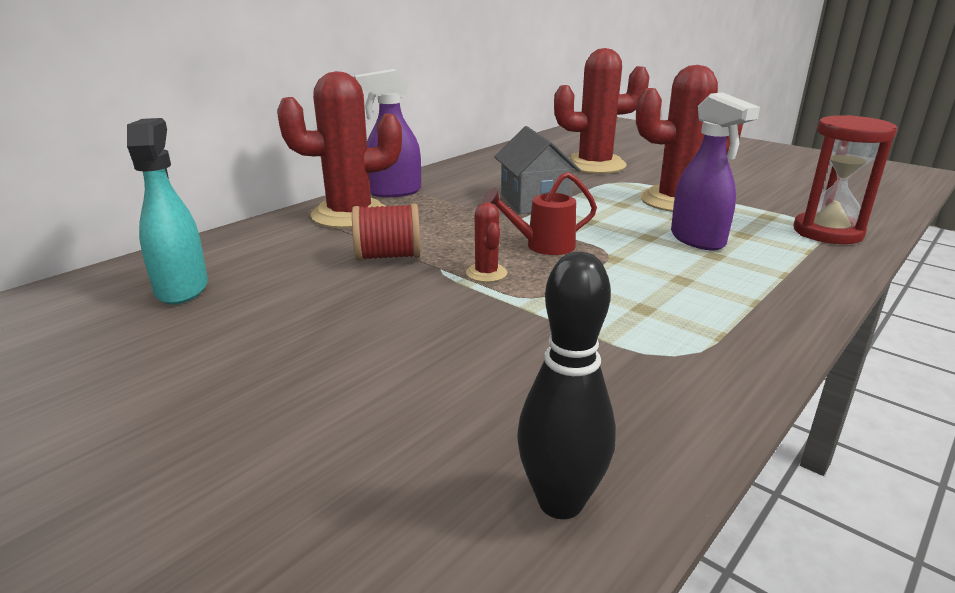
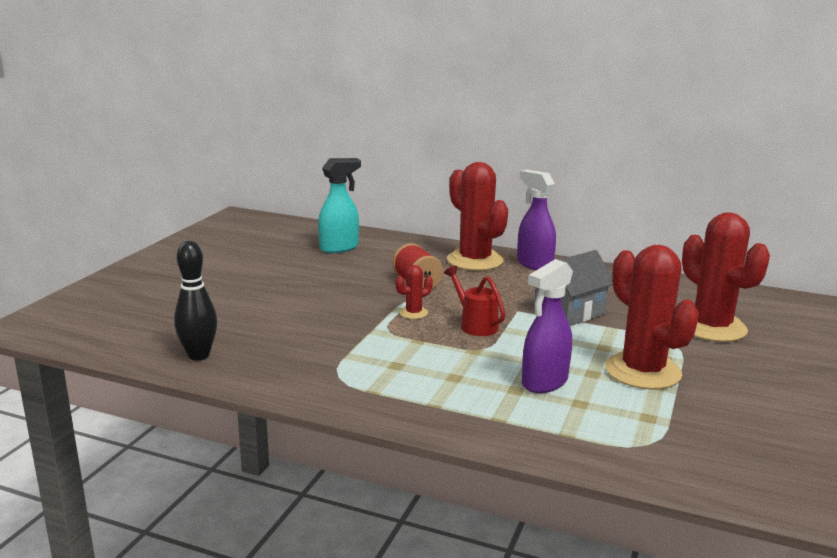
camera: 70 degrees right, 5 degrees down
(827, 232) = (631, 448): red hourglass -> none

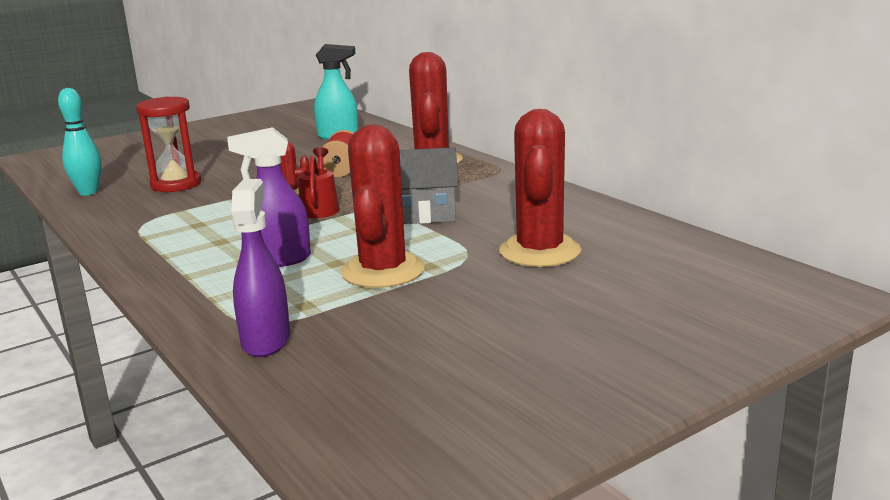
camera: 35 degrees right, 0 degrees up
(199, 355) = (88, 192): black bowling pin -> turquoise bowling pin
(281, 327) = (176, 184): none -> red hourglass
(534, 264) = (482, 171): purple spray bottle -> purple spray bottle (266, 340)

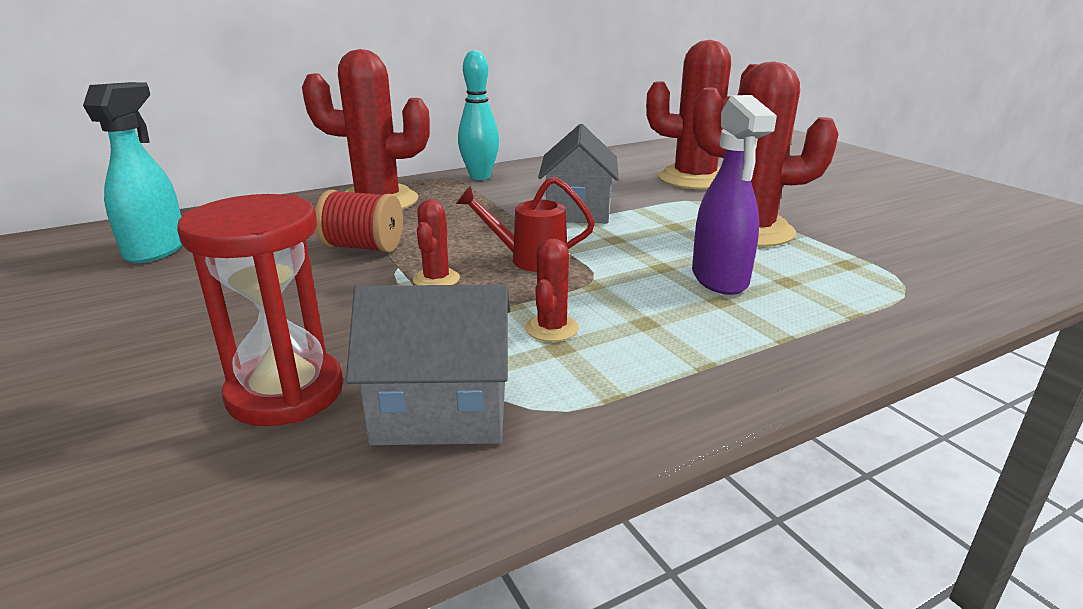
camera: 85 degrees left, 5 degrees up
(88, 192) = (213, 541): turquoise bowling pin -> turquoise bowling pin (480, 177)
(149, 209) = (441, 410): none -> grey house
(219, 221) = (552, 328): none -> red cactus
(266, 340) = (945, 279): purple spray bottle -> none

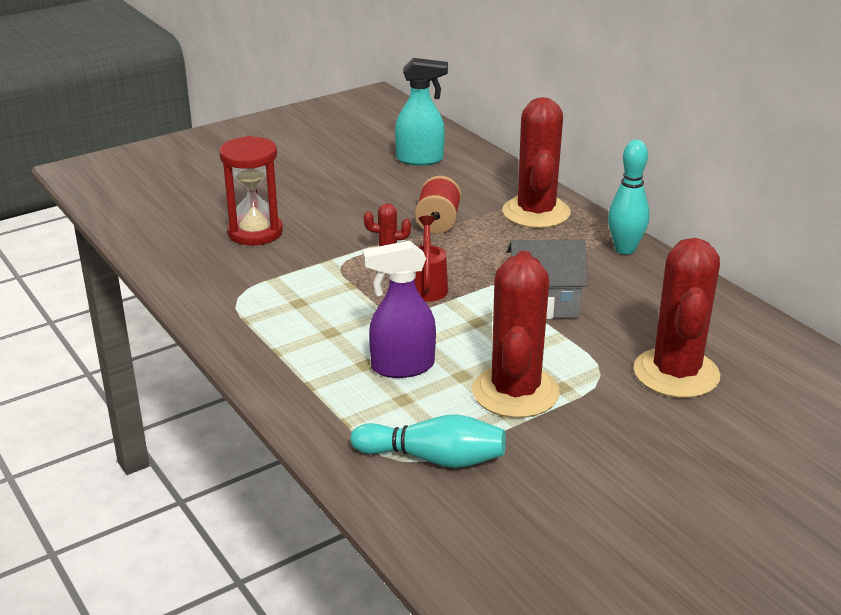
camera: 85 degrees right, 5 degrees up
(441, 410) = (237, 273): grey house -> none
(552, 328) = (321, 299): red cactus -> none
(889, 270) = (433, 458): none -> turquoise bowling pin

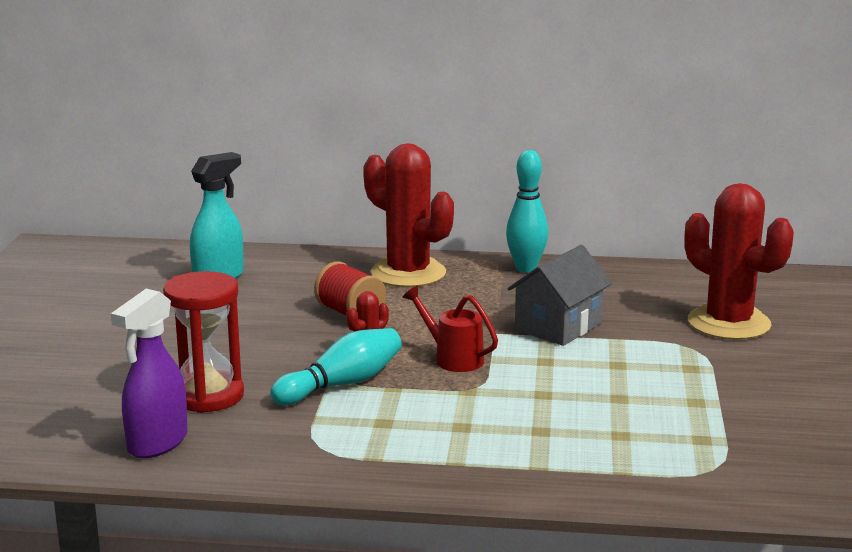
camera: 50 degrees left, 10 degrees down
(402, 367) = (569, 417): purple spray bottle -> purple spray bottle (157, 443)
(433, 458) = (727, 455): turquoise bowling pin -> turquoise bowling pin (342, 384)
(515, 392) = (674, 387): red cactus -> none

